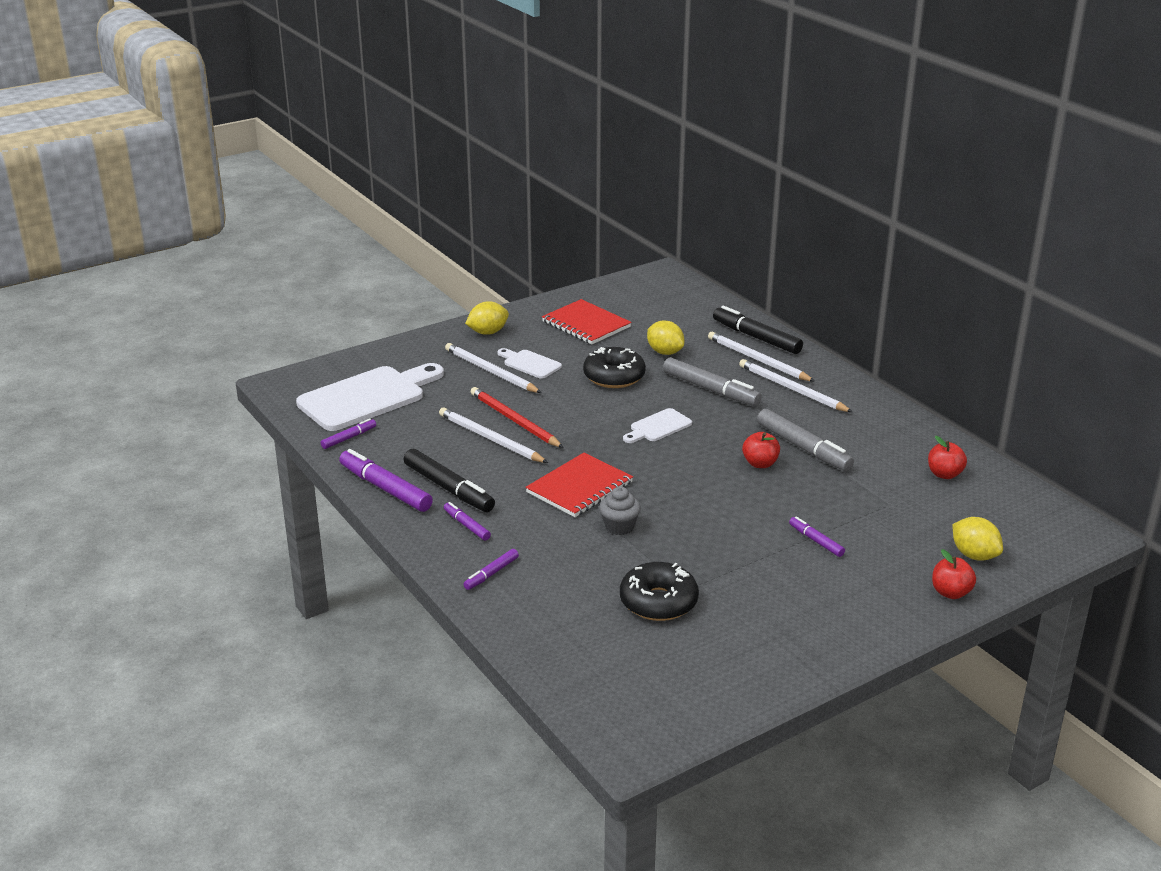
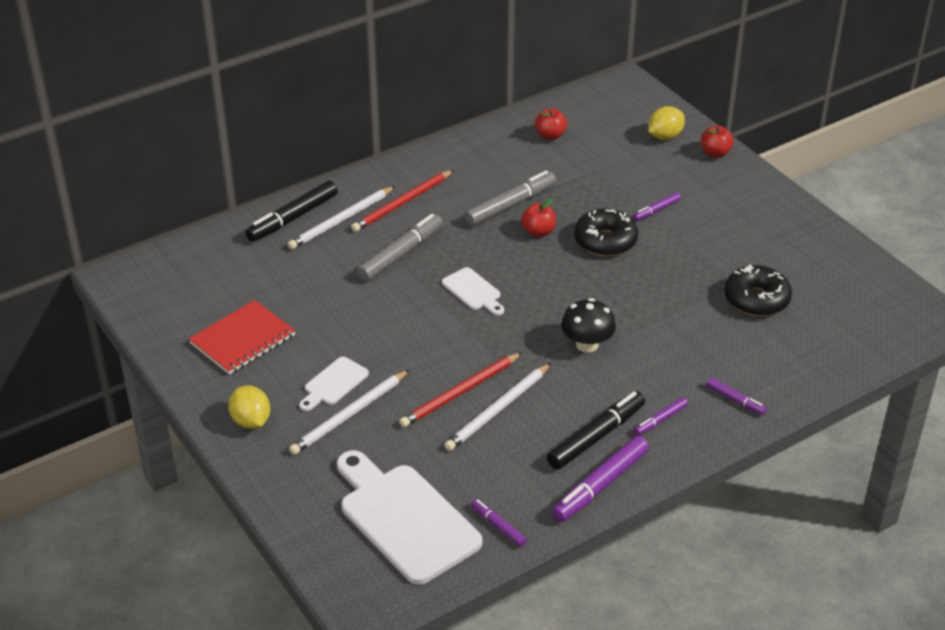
camera: 90 degrees left, 10 degrees up
(579, 487) = (587, 344): red notebook -> black mushroom
(614, 377) = (369, 319): black donut -> black donut (605, 241)
(619, 527) = (649, 320): grey cupcake -> none
(665, 352) = (317, 282): yellow lemon -> none
(792, 389) = (402, 203): white pencil -> red pencil

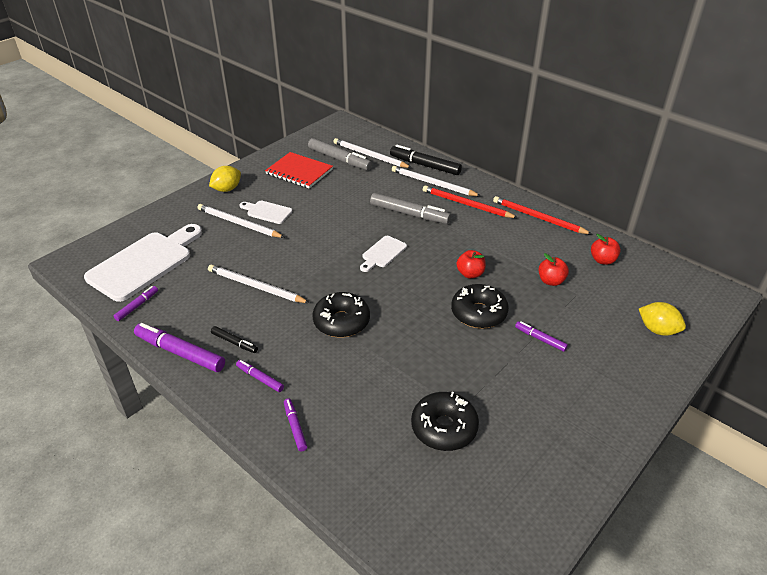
camera: 75 degrees right, 0 degrees up
(237, 263) = (370, 155): none -> white pencil
(460, 392) = (270, 266): red pencil -> red pencil (538, 218)
(510, 205) = (495, 254): grey marker -> grey marker (339, 159)
(587, 344) = (341, 321): black mushroom -> black donut
(596, 437) = (234, 343): black marker -> black marker, size x0.53
(715, 153) = (658, 369): red apple -> red apple (551, 281)
(735, 400) = (295, 427): purple marker -> purple marker turned 135 degrees clockwise

